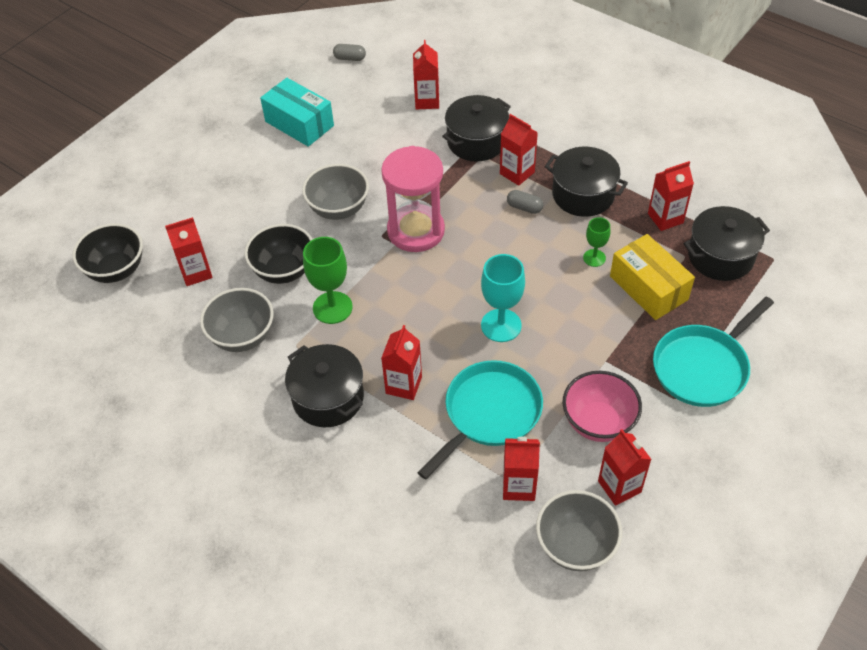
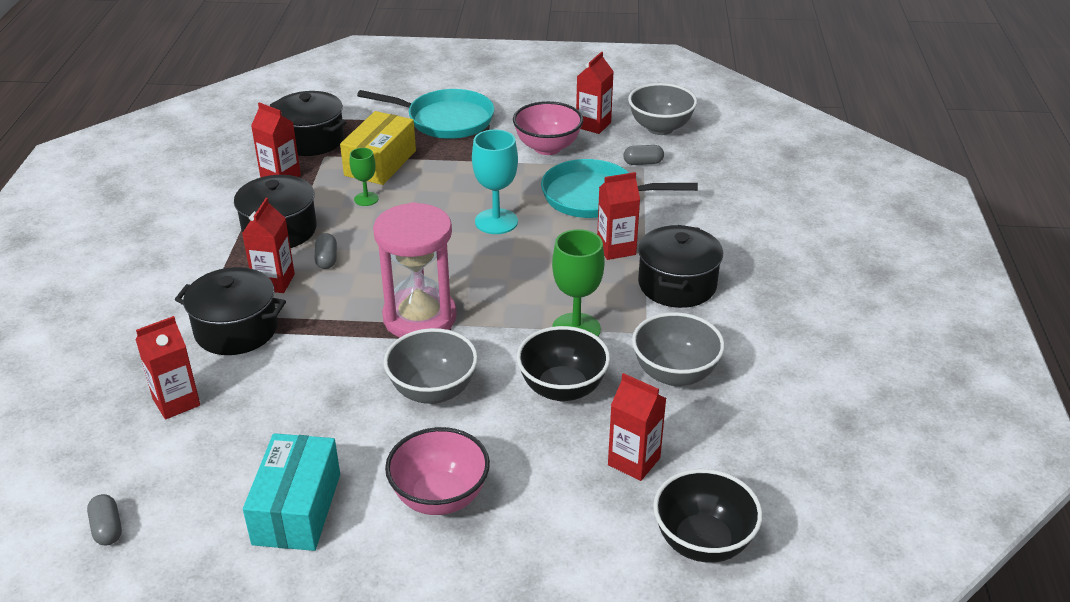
camera: 125 degrees left, 15 degrees down
(253, 179) = (440, 497): none -> pink bowl
(519, 486) = (643, 163): red carton -> grey capsule

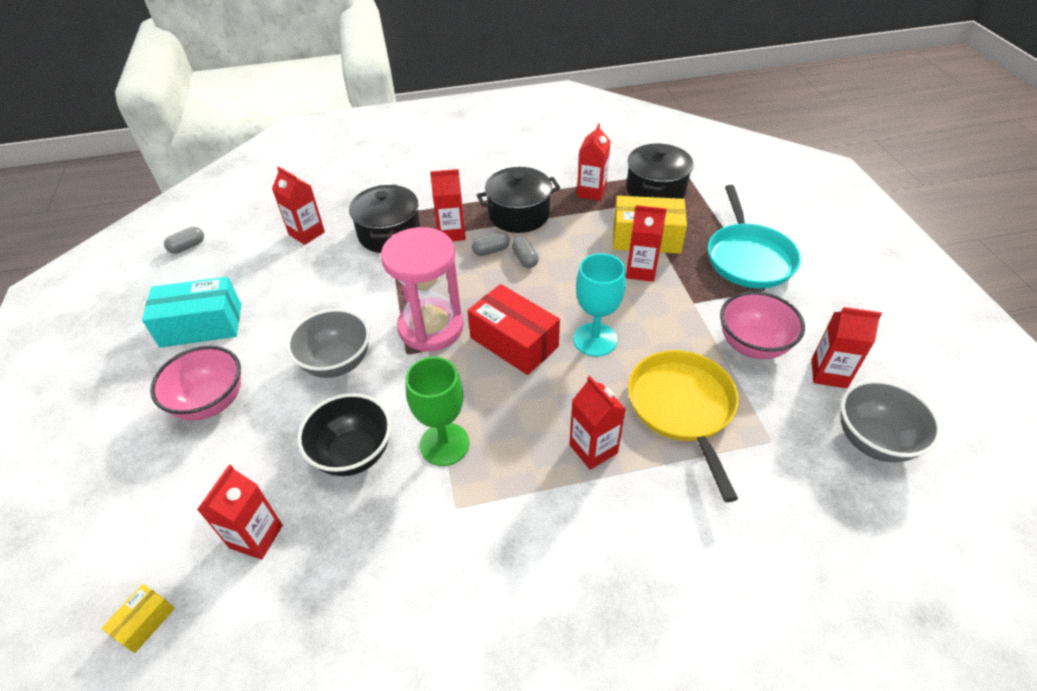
camera: 75 degrees right, 10 degrees up
(366, 199) = (586, 246): green goblet -> none
(423, 177) = (640, 271): none -> red carton
(472, 268) = (514, 342): none -> red box
(594, 196) = (682, 408): turquoise pan -> yellow pan
(643, 163) = (780, 438): grey capsule -> grey capsule (525, 259)
(674, 374) = (392, 549): grey bowl -> none
(677, 284) = (549, 522): black pot -> none
(703, 542) = (144, 622): black bowl -> yellow box

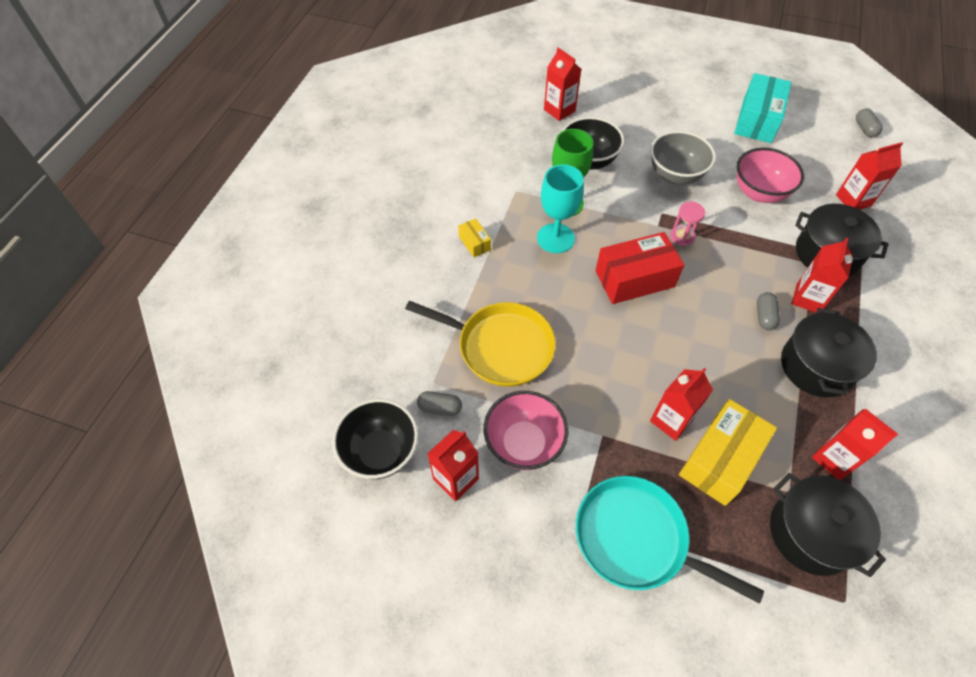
camera: 120 degrees right, 10 degrees up
(144, 622) = (539, 68): yellow box -> yellow box (474, 243)
(211, 402) = (675, 112): pink bowl -> pink bowl (759, 193)
(431, 327) = (682, 236): pink hourglass -> pink hourglass, size x0.42
(525, 259) = (738, 336): grey capsule -> grey capsule (440, 408)
(593, 449) = (506, 274): red carton -> none
(595, 339) = (604, 332): turquoise goblet -> turquoise goblet (555, 238)
(873, 440) = (381, 452): grey bowl -> black bowl

